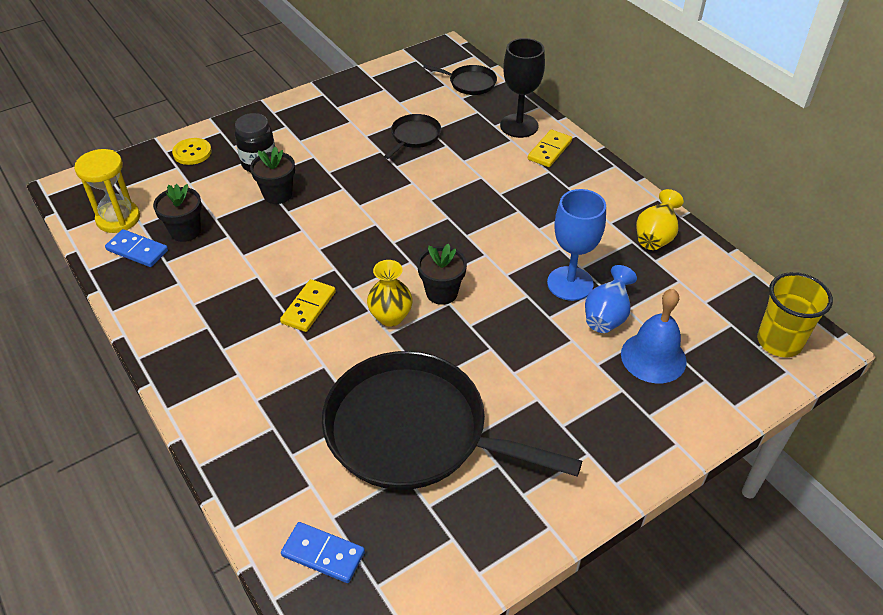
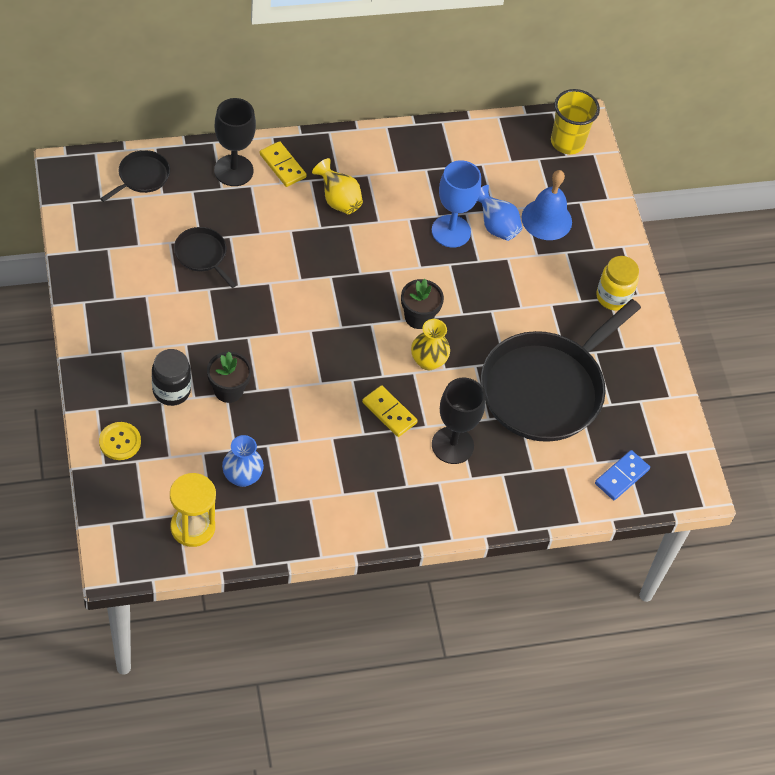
camera: 75 degrees left, 10 degrees up
(137, 250) = (249, 521): blue domino -> none
(185, 231) = (242, 477): black flower pot -> blue vase
(292, 370) = (452, 445): none -> black goblet
(592, 457) = (613, 297): none -> yellow jar
(655, 237) = (429, 153): yellow vase -> yellow vase (338, 200)

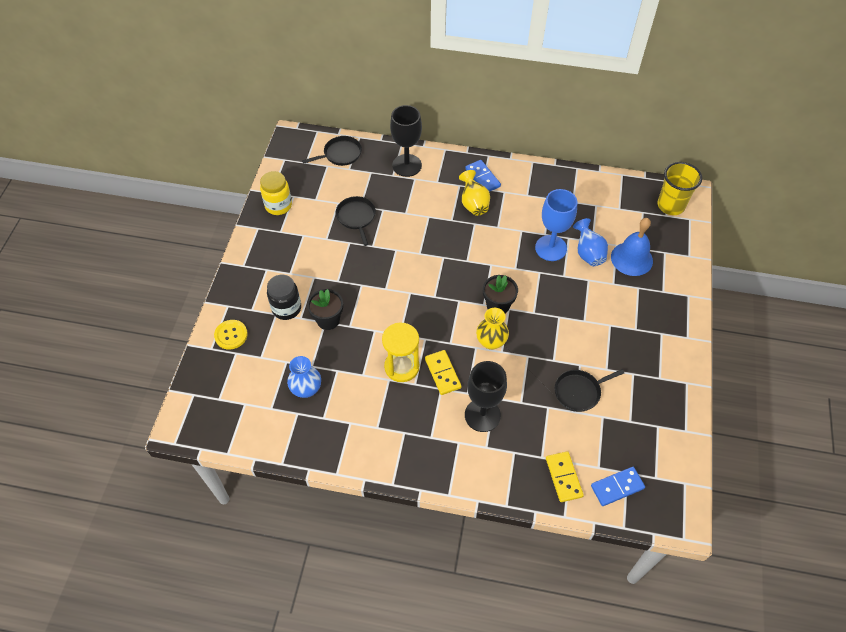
camera: 30 degrees right, 0 degrees up
(192, 527) = (250, 417): yellow hourglass -> yellow hourglass (401, 367)
(282, 166) = (443, 170): yellow domino -> yellow domino (563, 477)
(334, 163) = (482, 178): none -> blue domino
(546, 388) = (579, 392): black pan -> black pan, size x0.43
(613, 297) = (665, 333): yellow jar -> yellow jar (278, 205)

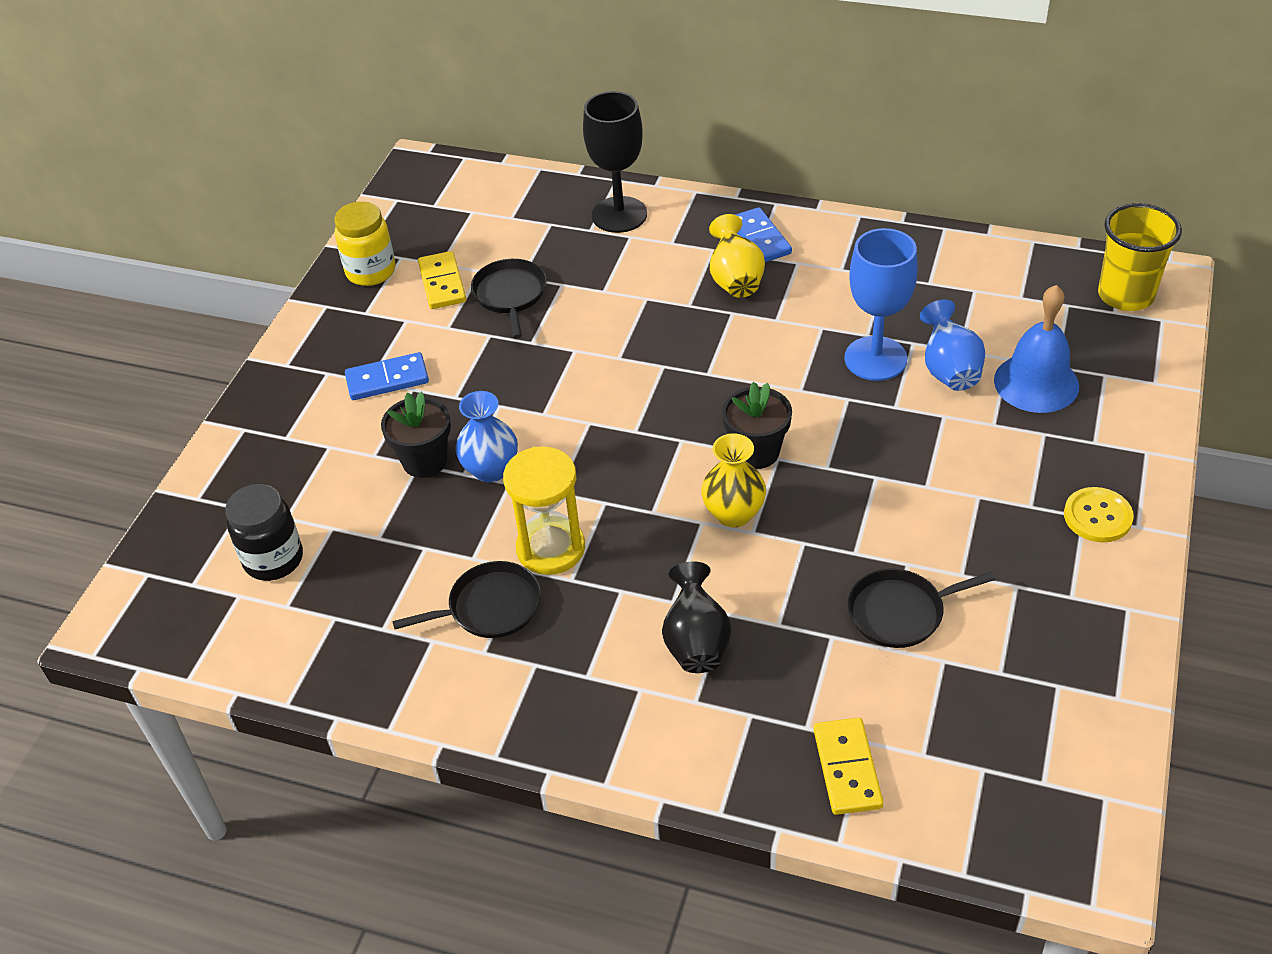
camera: 10 degrees right, 10 degrees down
(231, 335) = (239, 478): yellow button -> yellow button (1097, 516)
(286, 308) = (351, 438): black jar -> black jar (273, 559)
(306, 389) = (360, 577): blue vase -> blue vase (491, 469)
(340, 154) = (500, 194): black pan -> black pan (490, 607)
(443, 373) = (629, 564): yellow domino -> yellow domino (442, 283)
(482, 415) = (696, 643): black goblet -> black vase
(617, 487) = (958, 794): blue domino -> blue domino (387, 379)

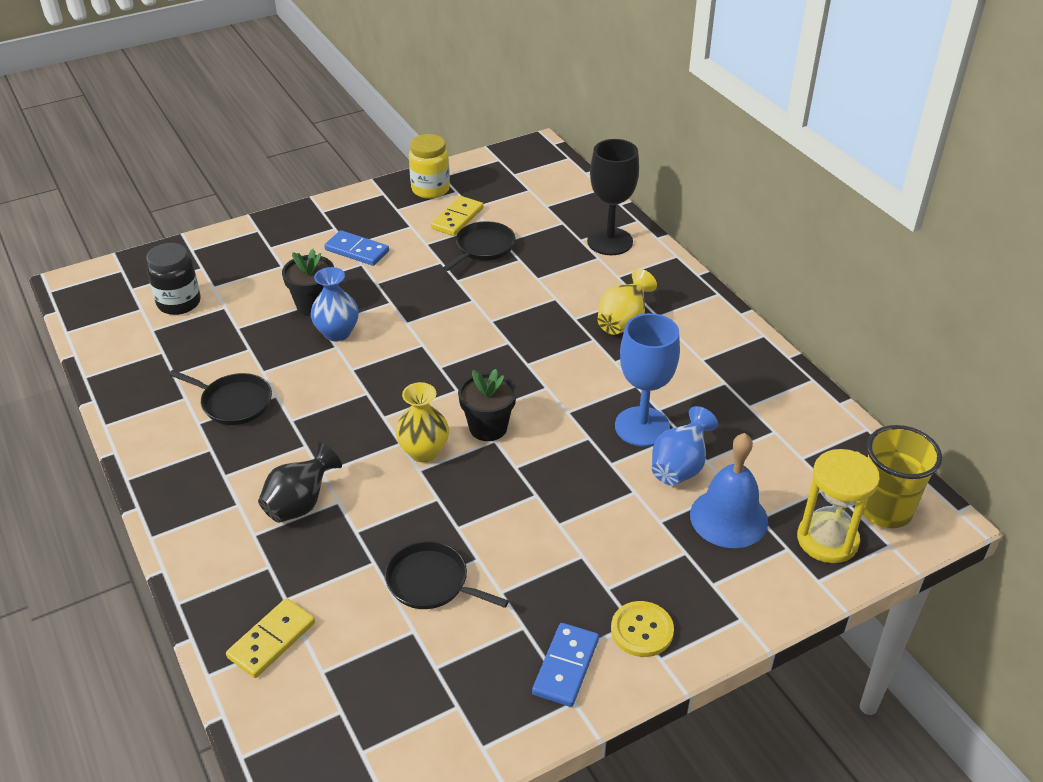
camera: 40 degrees right, 5 degrees down
(550, 548) = (305, 396): yellow hourglass -> yellow hourglass (827, 540)
(759, 238) = (675, 308): blue domino -> blue domino (565, 666)

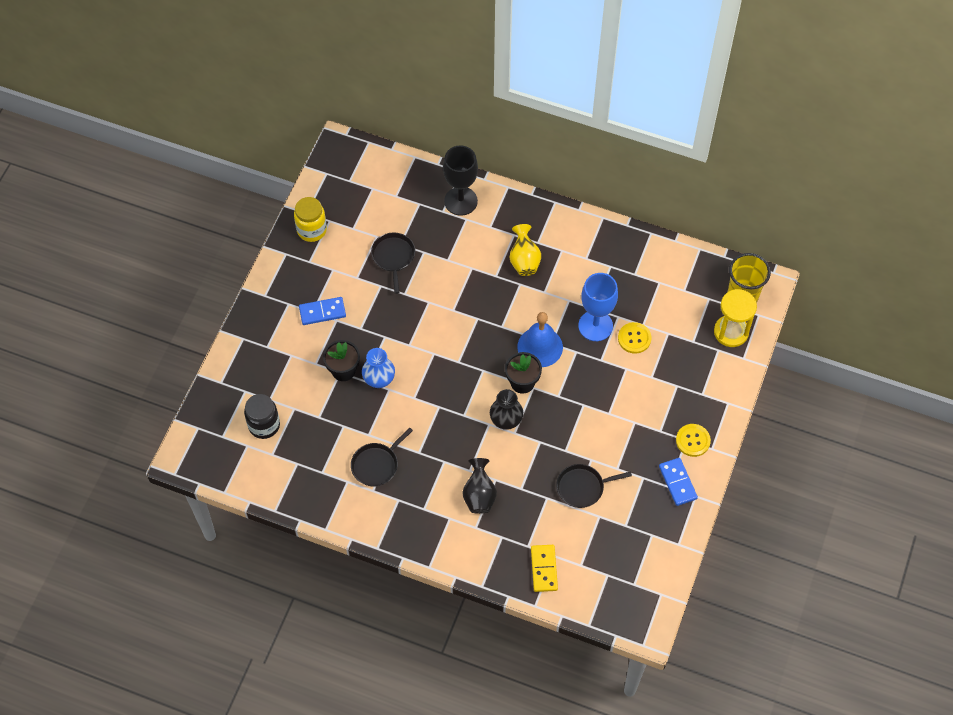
camera: 40 degrees left, 20 degrees up
(234, 402) = (376, 465): black pan -> black pan turned 150 degrees clockwise
(424, 451) = (506, 420): yellow vase -> black vase
(457, 218) = (354, 244): yellow domino -> none
(679, 468) = (634, 338): blue vase -> yellow button
(728, 517) = (680, 351): blue bell -> blue bell (540, 347)

